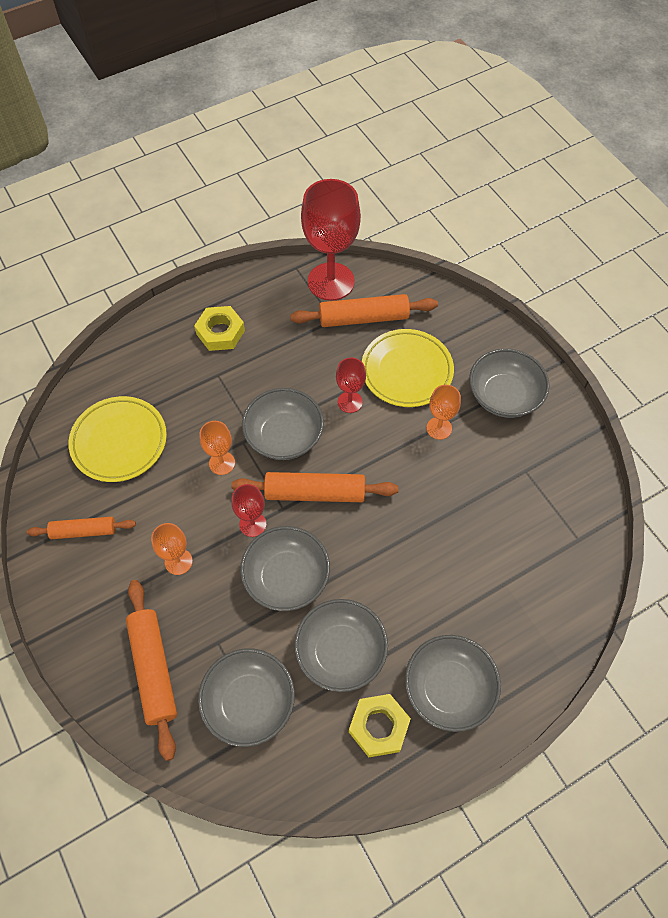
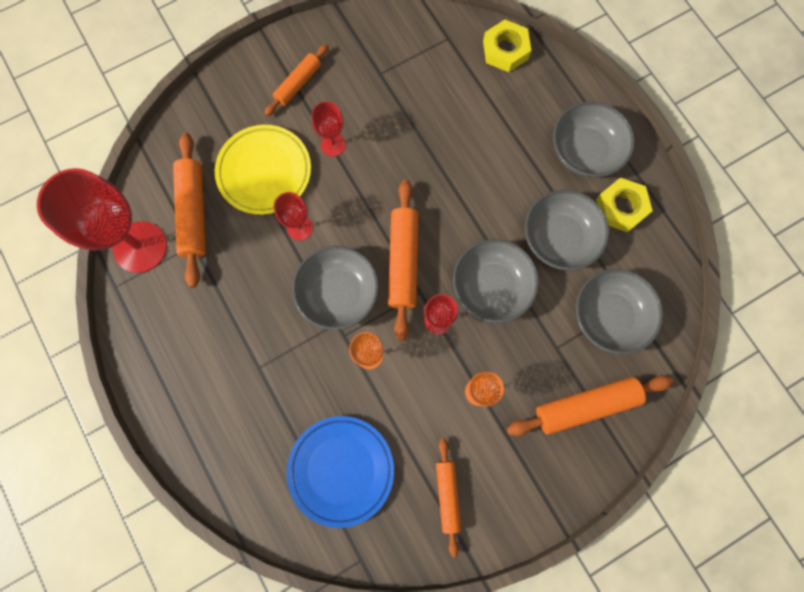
camera: 90 degrees left, 15 degrees up
(119, 441) = (341, 470): yellow plate -> blue plate
(220, 332) = (201, 367): yellow nut -> yellow nut (505, 50)
(439, 428) = (333, 145): orange goblet -> red goblet
(504, 395) = (298, 84): grey bowl -> orange rolling pin

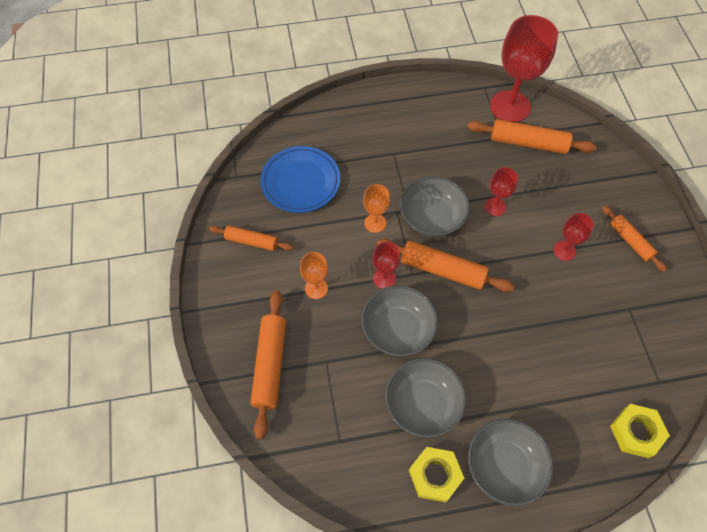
camera: 110 degrees right, 15 degrees down
(264, 172) = (551, 196): yellow plate -> none
(609, 316) = (336, 417): grey bowl -> none

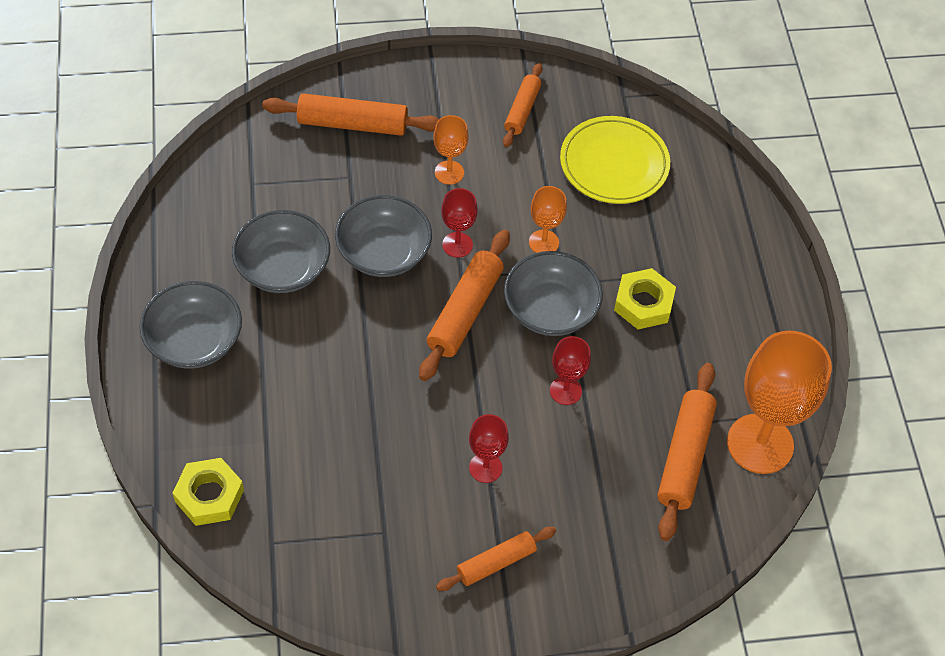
camera: 90 degrees right, 5 degrees down
(300, 182) = (614, 164): blue plate -> yellow plate
(435, 475) = (197, 270): yellow nut -> yellow nut (643, 303)
(510, 106) = (760, 444): red goblet -> orange goblet

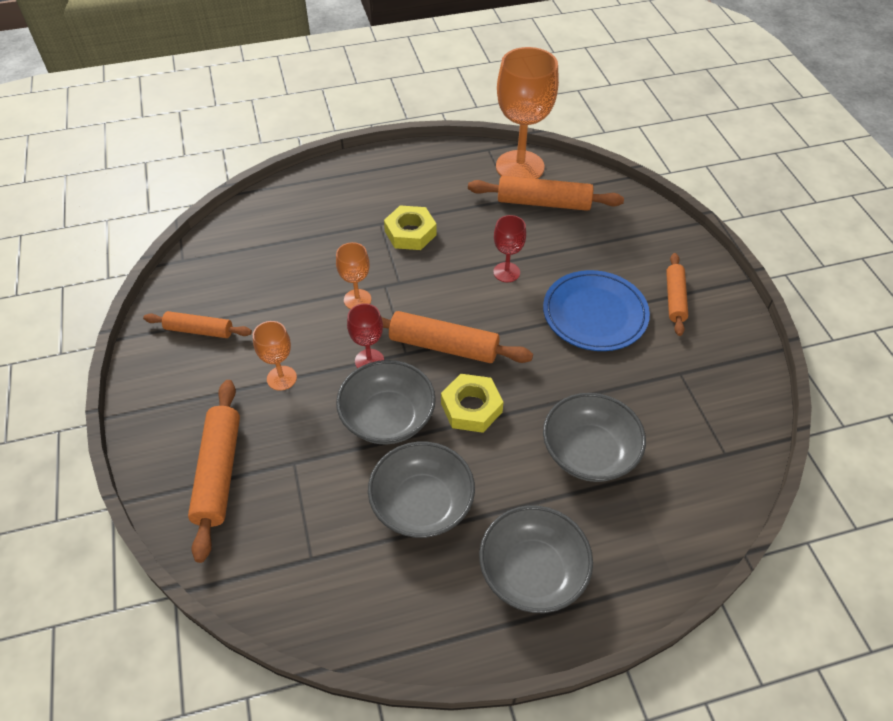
camera: 95 degrees left, 5 degrees down
(209, 496) = (701, 516): yellow nut -> yellow nut (471, 408)
(485, 467) = (594, 314): red goblet -> blue plate
(496, 563) = (675, 298): orange rolling pin -> orange rolling pin turned 45 degrees clockwise
(550, 309) = (428, 288): grey bowl -> grey bowl (589, 452)
(614, 164) = (264, 261): yellow plate -> none

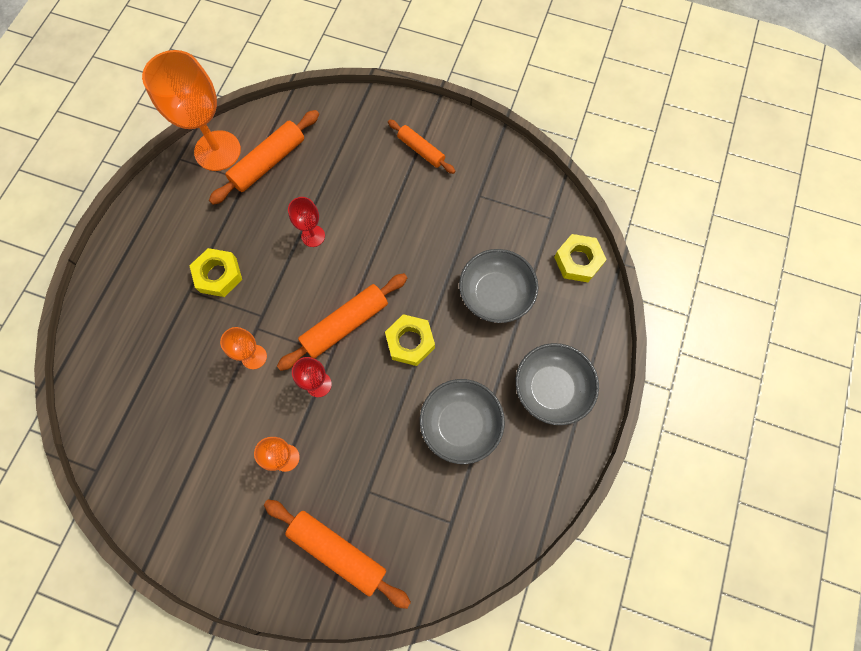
camera: 55 degrees left, 20 degrees up
(199, 330) = (188, 496): orange rolling pin -> none
(387, 418) = (377, 403): grey bowl -> none
(594, 314) = (395, 208): blue plate -> none
(704, 510) = (578, 261): none -> yellow nut

